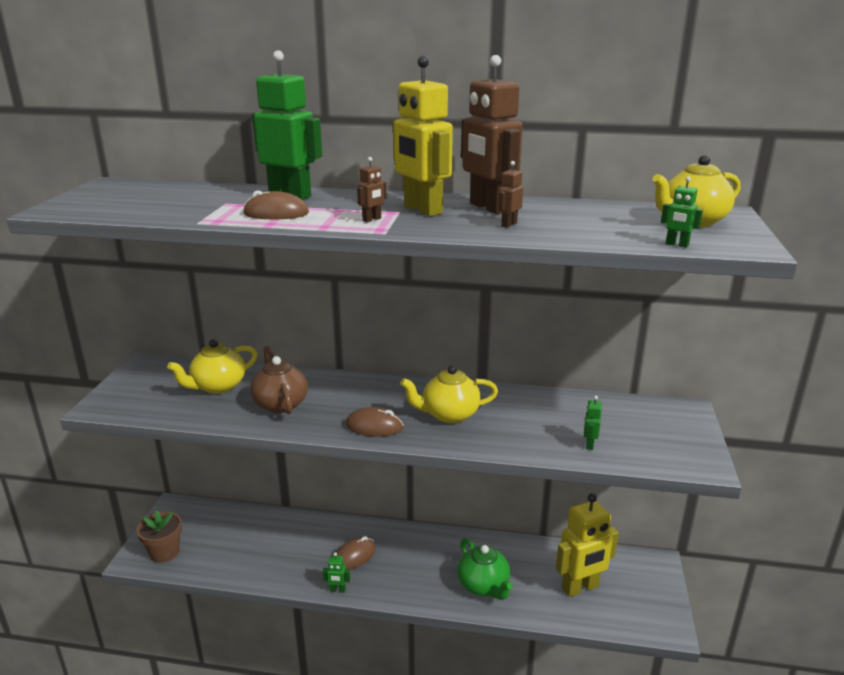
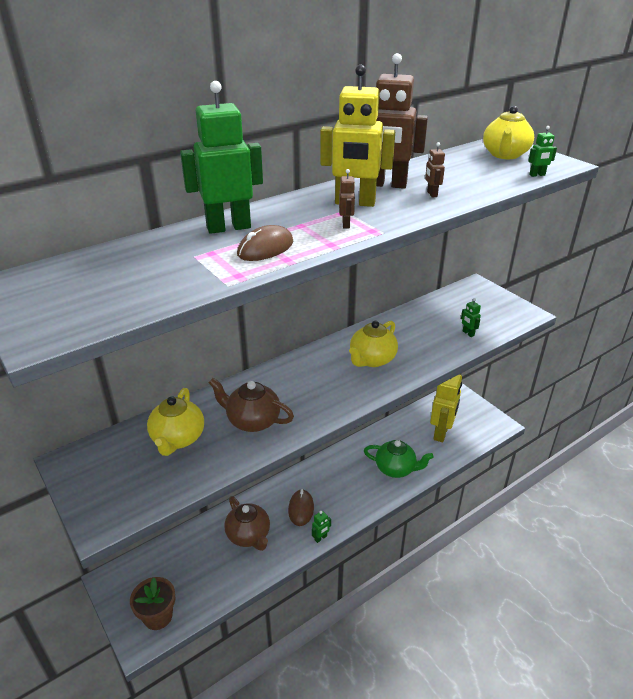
camera: 45 degrees left, 10 degrees up
(290, 546) = (248, 535): none -> brown teapot
(374, 426) = (343, 396): brown mouse -> none

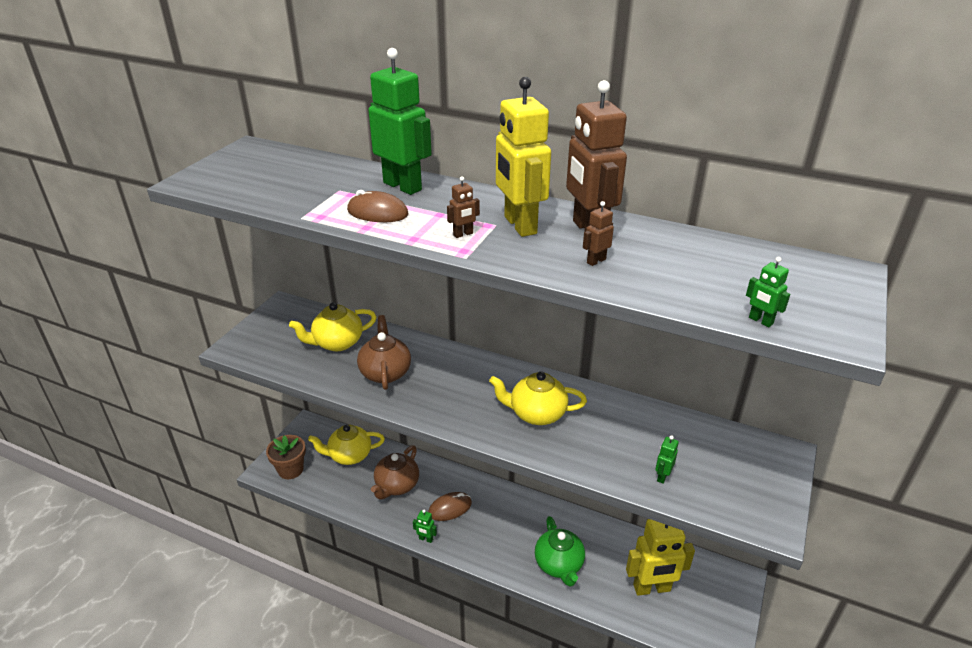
camera: 60 degrees right, 0 degrees up
(505, 155) = (800, 283): yellow teapot -> yellow teapot (349, 455)

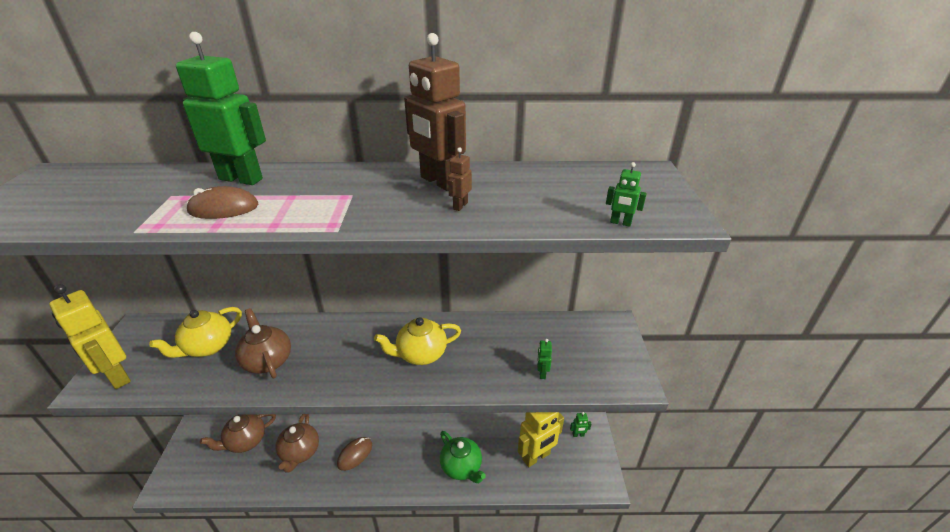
camera: 25 degrees left, 0 degrees up
(290, 469) = (189, 476): brown flower pot -> none
(349, 455) = (245, 441): yellow teapot -> brown teapot
(426, 539) = (343, 491): green robot -> green robot (578, 435)
(463, 234) = (324, 210): brown robot -> none
(519, 225) = (375, 190): yellow robot -> yellow robot (117, 376)

